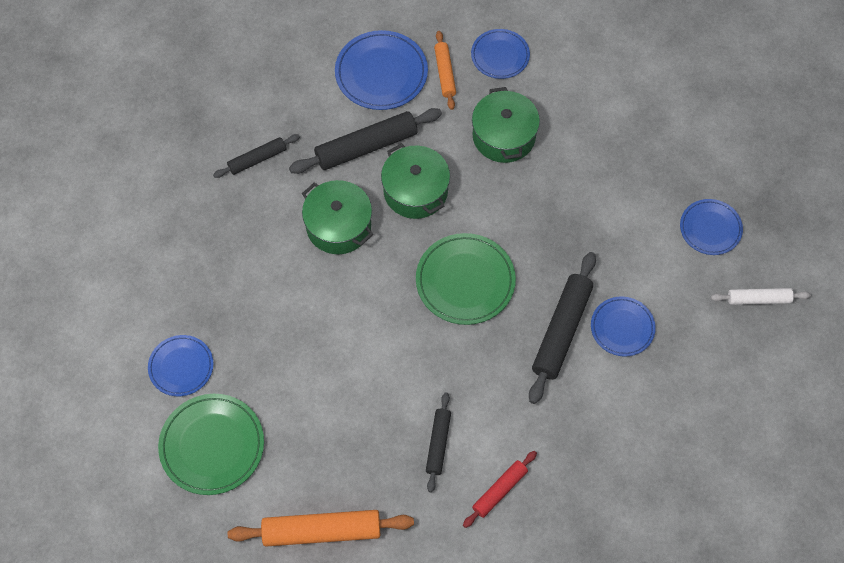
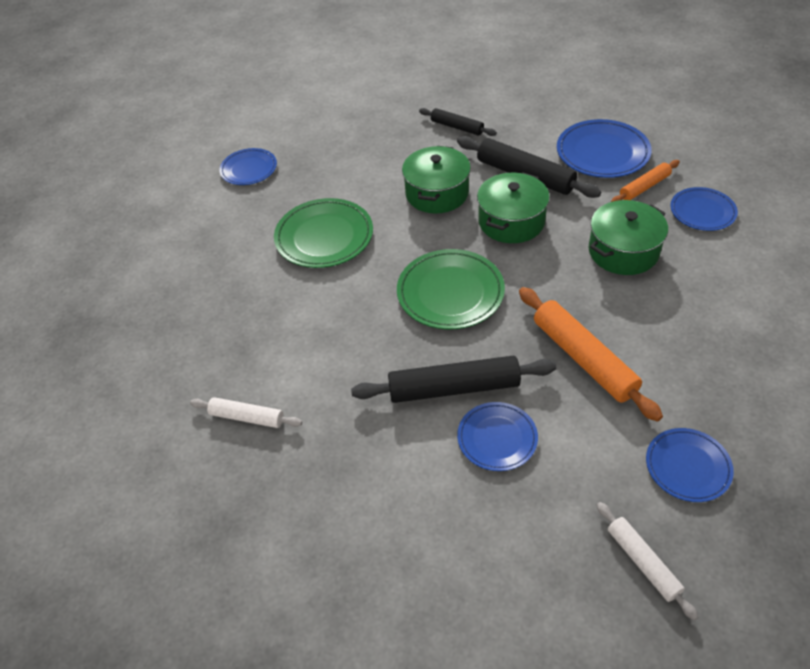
camera: 65 degrees right, 15 degrees down
(212, 446) = (191, 214): green plate -> green plate (324, 237)
(322, 531) = (144, 310): orange rolling pin -> orange rolling pin (583, 359)
(438, 444) = (271, 348): black rolling pin -> none
(499, 490) = (247, 417): red rolling pin -> white rolling pin

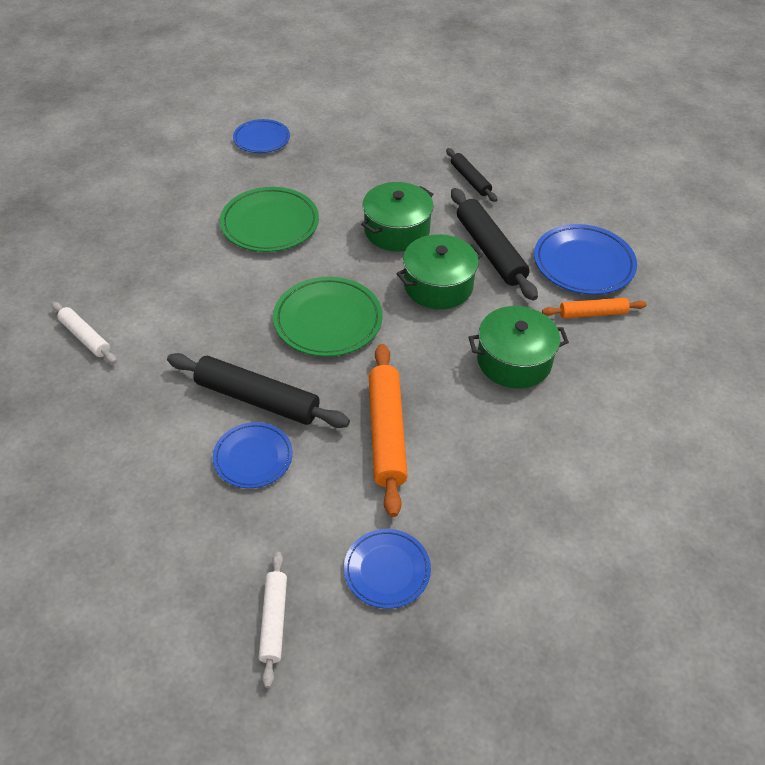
camera: 25 degrees right, 0 degrees up
(702, 212) = (627, 362): blue plate -> none

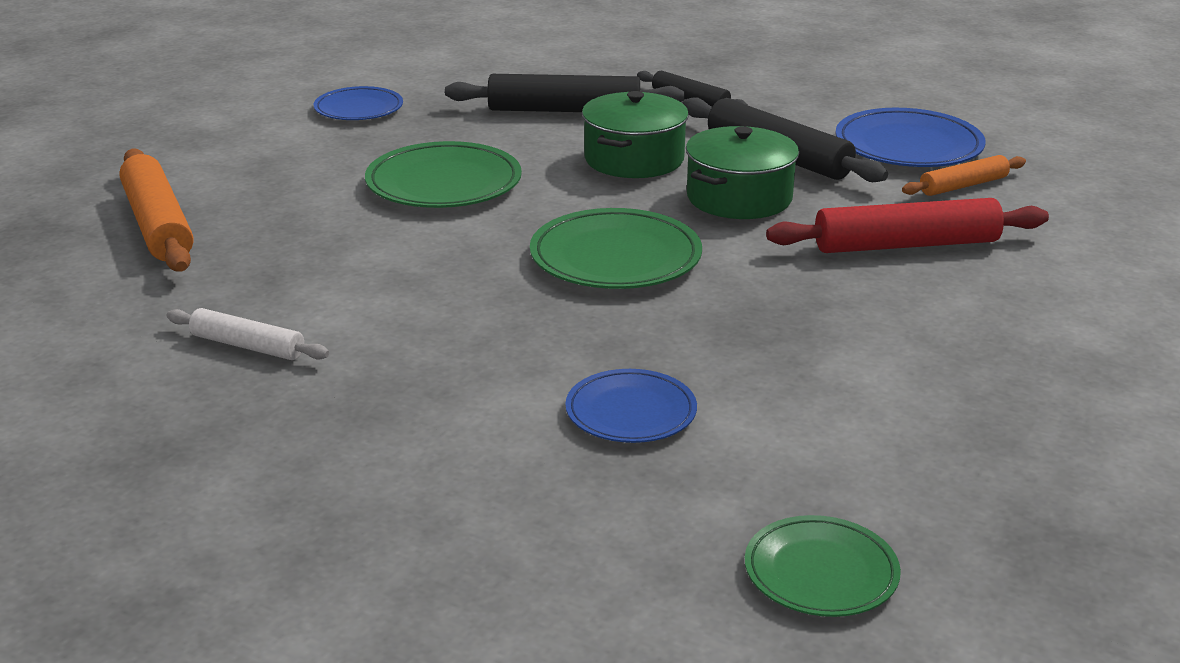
camera: 20 degrees left, 20 degrees down
(257, 399) = (582, 353): black rolling pin -> black rolling pin (564, 110)
(273, 620) = (821, 572): white rolling pin -> green plate
(386, 433) = (802, 346): orange rolling pin -> orange rolling pin (157, 225)
(387, 570) = (933, 478): blue plate -> none
(514, 360) = (906, 245): green pot -> red rolling pin

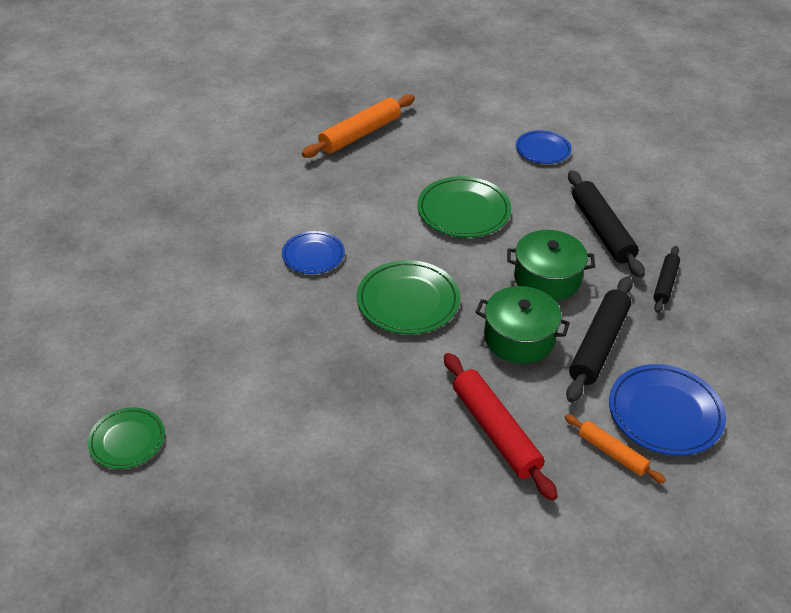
camera: 70 degrees right, 15 degrees up
(248, 346) = (258, 202): white rolling pin -> none
(631, 412) = (245, 344): blue plate -> blue plate (313, 255)

